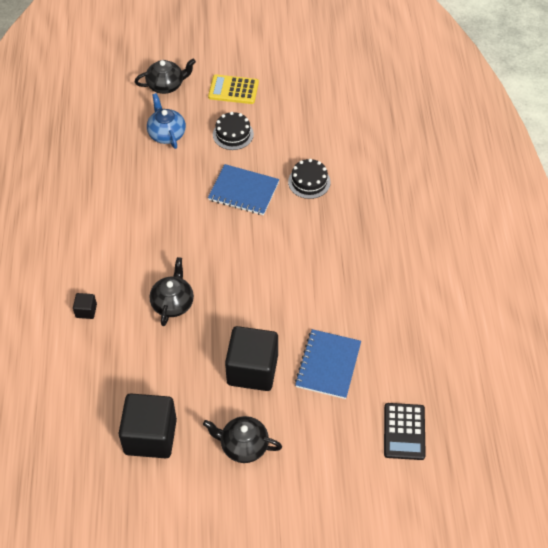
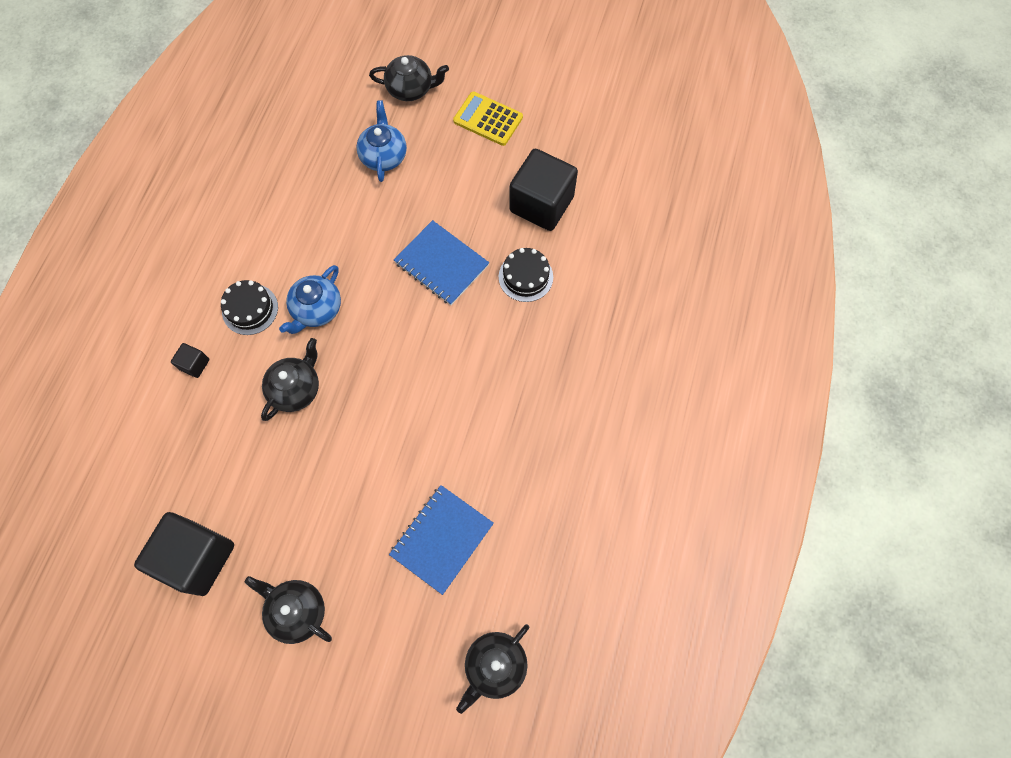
camera: 20 degrees right, 15 degrees up
(163, 247) = (316, 309): none -> blue teapot
(233, 134) = (461, 181): black cake -> black cake (250, 309)
(252, 370) = (350, 512): black cube -> black cube (541, 204)
(404, 431) = (495, 666): black calculator -> black teapot

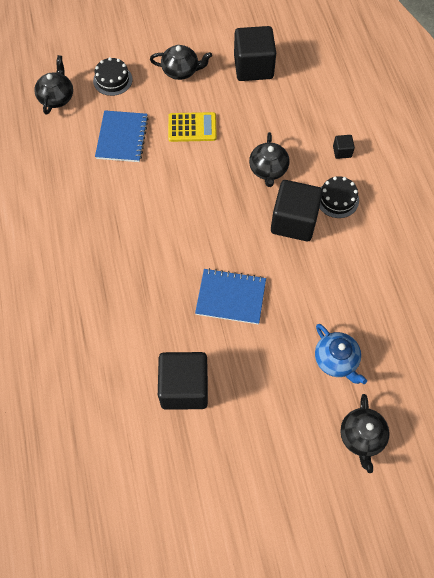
camera: 150 degrees right, 5 degrees down
(316, 309) = (294, 221): blue teapot -> black cube
(411, 89) = (361, 437): black teapot -> black teapot turned 60 degrees counterclockwise
(488, 119) = (276, 444): yellow calculator -> yellow calculator (192, 127)
(525, 277) = (162, 320): black cake -> black cake (112, 80)

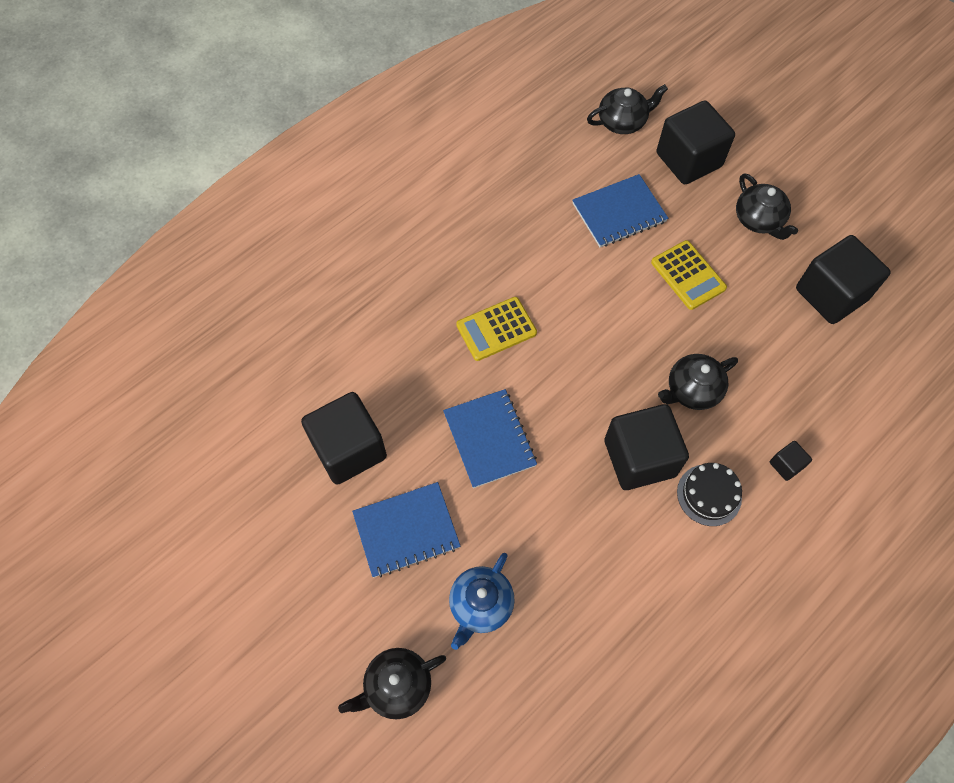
camera: 60 degrees right, 0 degrees up
(112, 80) = (688, 160): black cake -> black cube
(156, 252) = (496, 329): none -> yellow calculator
(263, 379) = (406, 530): none -> blue notebook

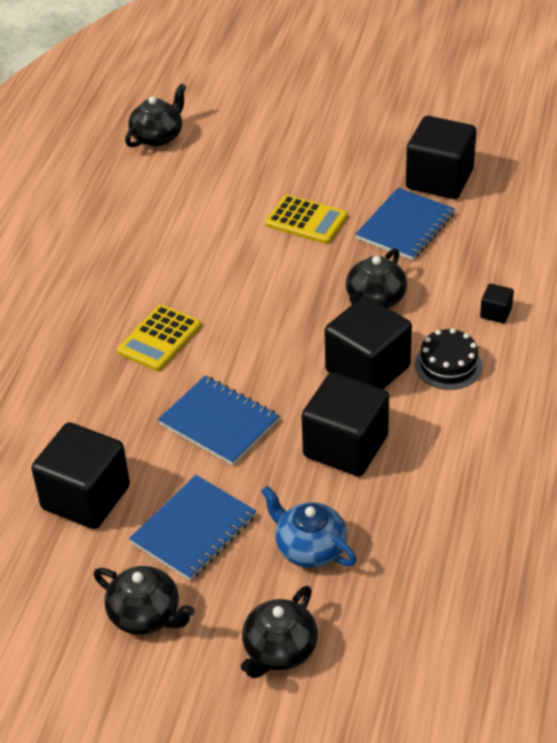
camera: 30 degrees left, 20 degrees down
(480, 605) = (309, 548): blue teapot -> blue teapot turned 135 degrees clockwise
(619, 212) = (207, 203): blue notebook -> blue notebook (405, 226)
(688, 160) = (241, 139): black cube -> black cube (345, 446)
(759, 220) = (337, 155): black teapot -> black teapot (146, 615)

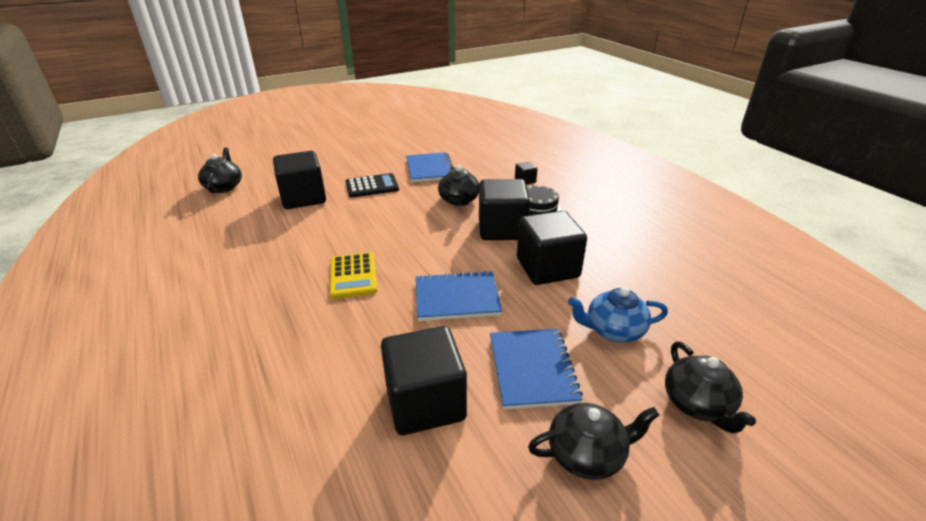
camera: 45 degrees left, 10 degrees down
(306, 220) = (372, 186): yellow calculator -> black calculator
(439, 179) = (420, 148): black cube -> black cube (303, 198)

